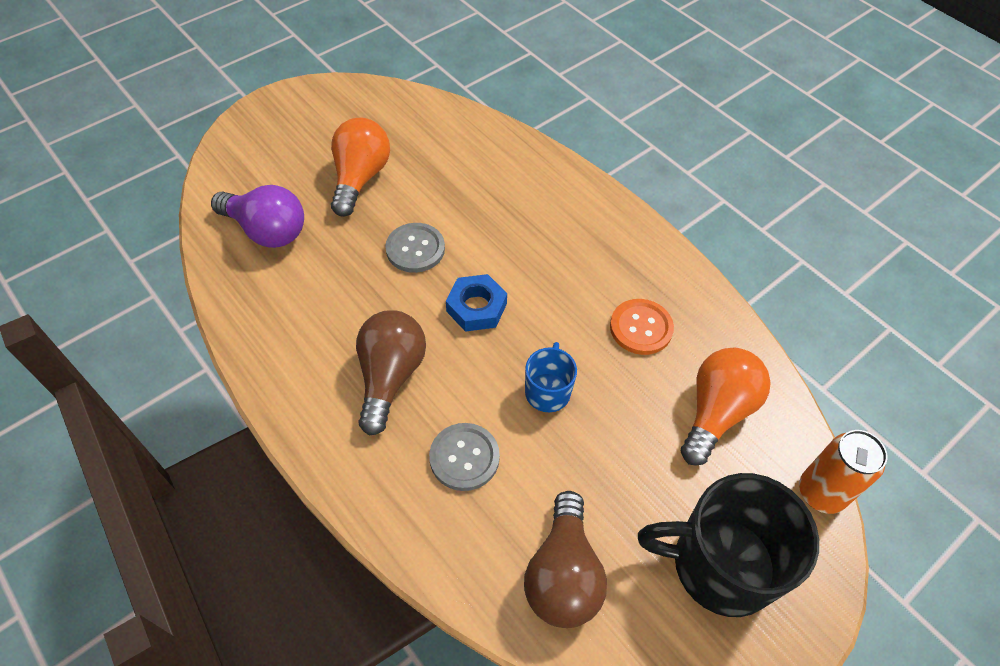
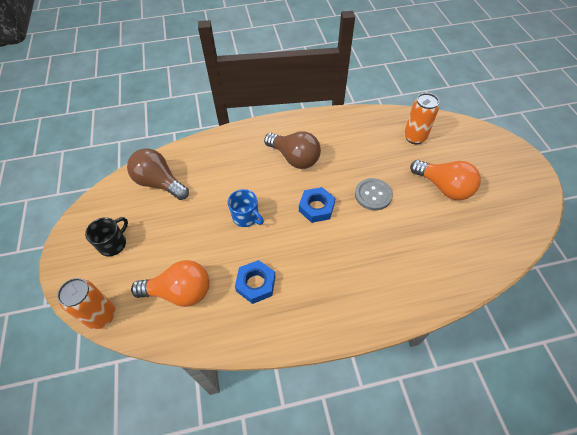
camera: 120 degrees right, 0 degrees up
(267, 231) = (414, 137): purple light bulb -> orange can
(464, 457) = (235, 170): grey button -> none
(641, 328) = (256, 284): orange button -> blue nut
(716, 412) = (180, 292): orange light bulb -> orange light bulb turned 60 degrees counterclockwise
(720, 565) = (113, 244): black mug -> black mug, size x0.51

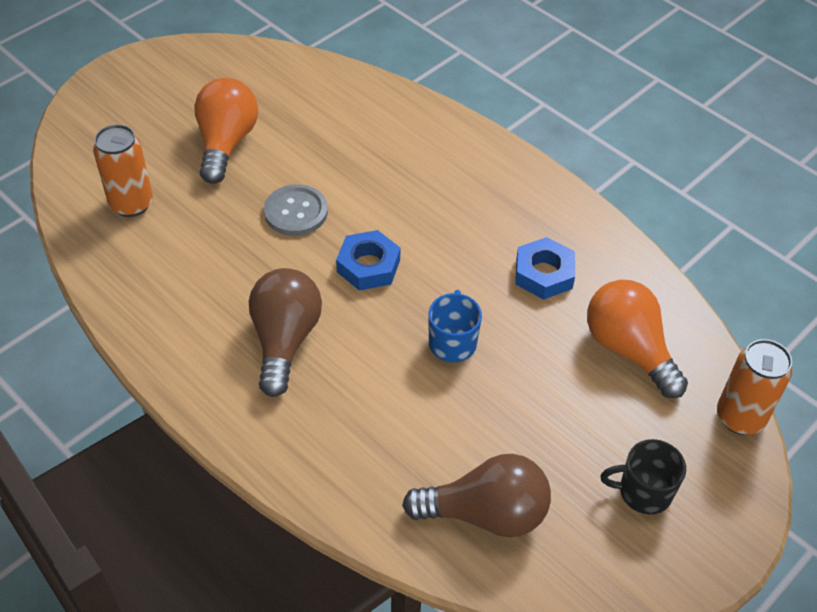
camera: 125 degrees left, 5 degrees down
(159, 183) = (486, 513): brown light bulb -> brown light bulb turned 90 degrees counterclockwise

